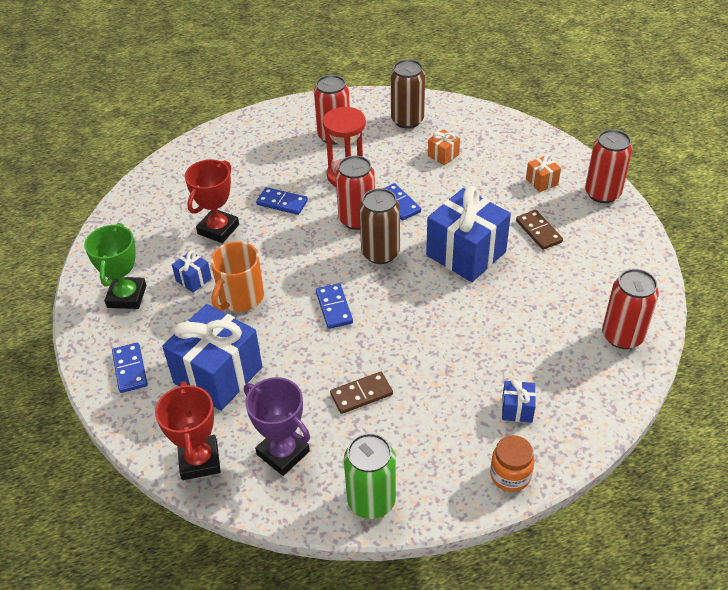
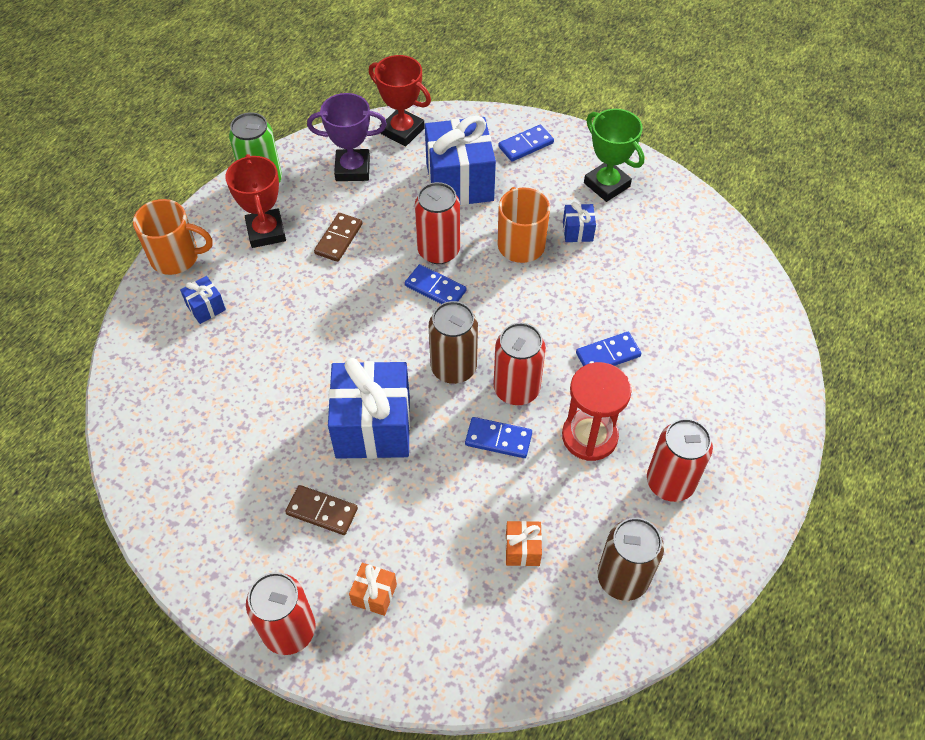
camera: 135 degrees right, 10 degrees up
(130, 369) = (526, 145): blue domino -> blue domino turned 60 degrees counterclockwise
(218, 229) = (624, 286): red trophy -> red trophy (266, 232)
(510, 475) = (176, 257): orange jar -> orange mug
(622, 336) = (155, 439): red can -> red can (438, 251)

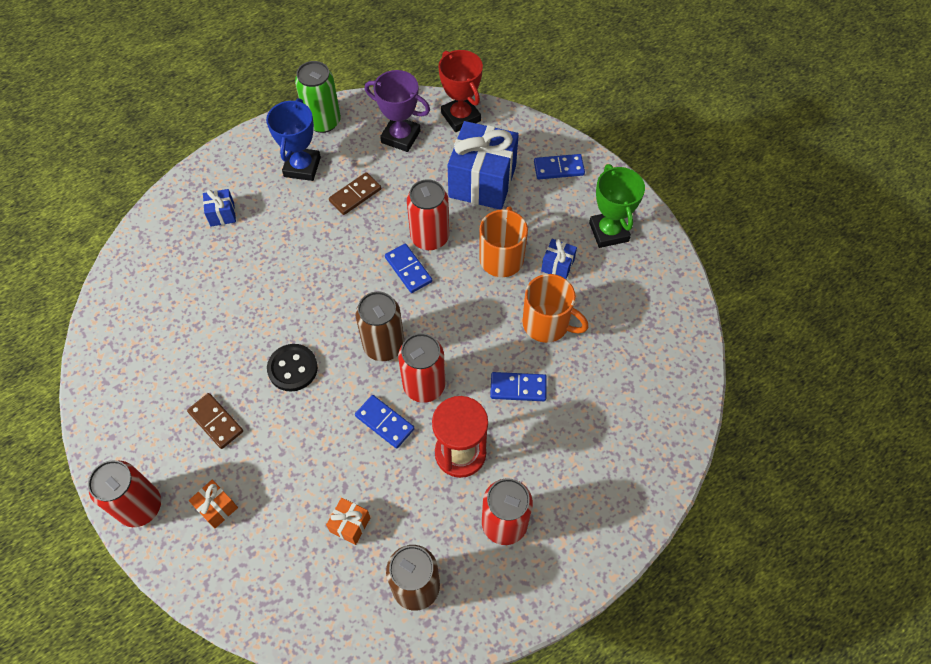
camera: 25 degrees right, 5 degrees up
(176, 257) = (223, 162): orange mug -> orange mug (547, 324)
(266, 232) = (302, 167): red trophy -> blue trophy
(373, 427) = (292, 368): blue gift -> black button

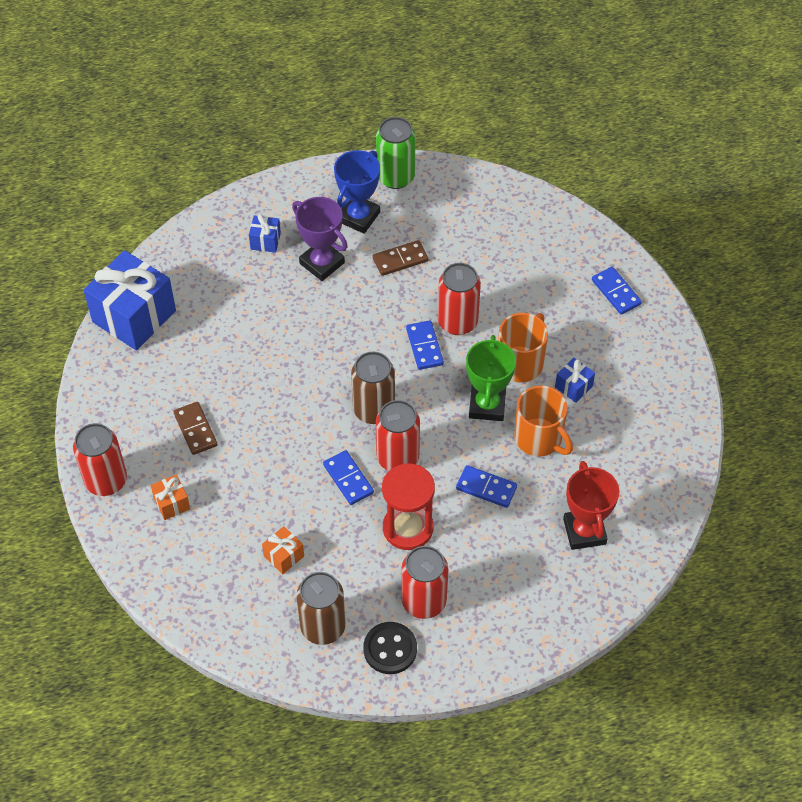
camera: 20 degrees right, 5 degrees down
(292, 368) = (281, 404): black button -> black button (390, 649)
(400, 137) = (467, 214): purple trophy -> purple trophy (322, 263)
(460, 117) = (536, 211): red trophy -> red trophy (584, 531)
(482, 182) = (532, 283): blue gift -> blue gift (134, 316)
(558, 168) = (616, 292): blue domino -> blue domino turned 45 degrees clockwise
(608, 232) = (640, 370): green trophy -> green trophy (487, 405)

